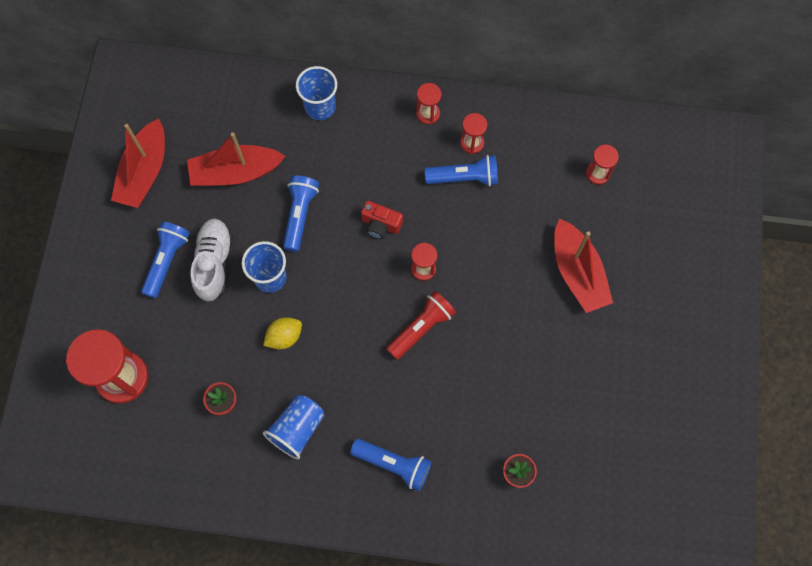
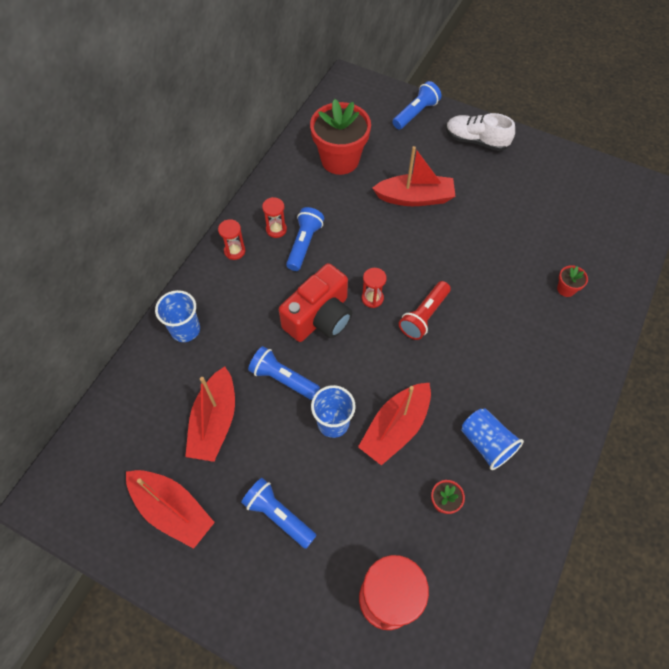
camera: 70 degrees left, 10 degrees down
(214, 263) = (299, 469): white shoe -> white shoe (476, 141)
(284, 337) = (395, 428): yellow lemon -> red boat
(380, 225) = (319, 317): red camera -> red camera, size x1.96
(394, 464) = (538, 374): blue flashlight -> blue flashlight (416, 113)
(421, 328) = (424, 316): red flashlight -> red flashlight turned 120 degrees counterclockwise
(597, 173) = (340, 160): red hourglass -> red flower pot

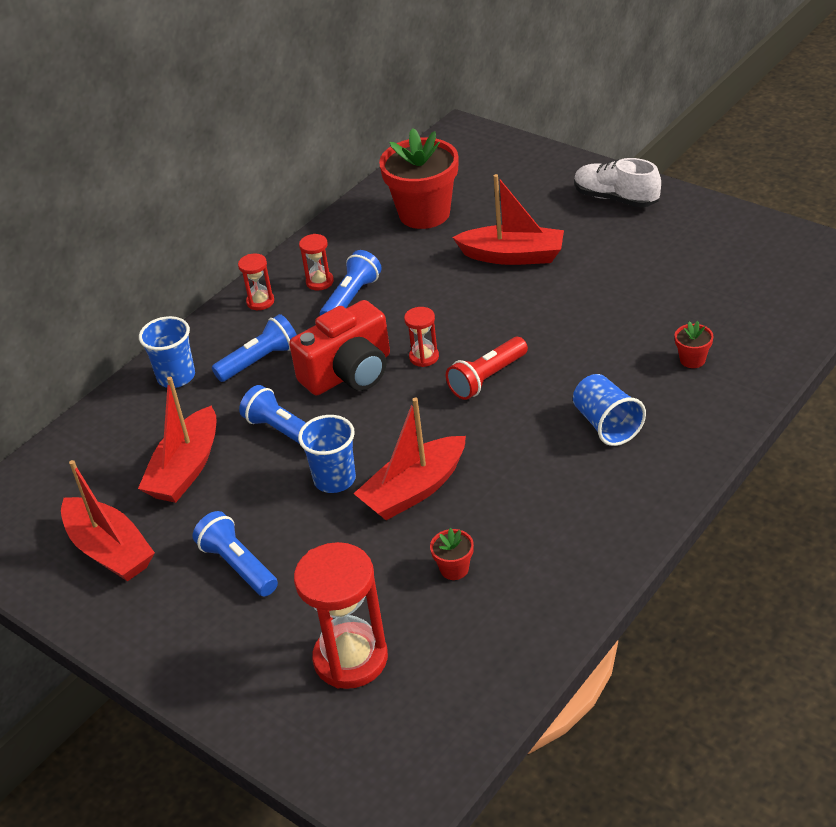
camera: 15 degrees right, 20 degrees down
(416, 113) = (541, 167): blue flashlight -> blue flashlight (260, 360)
(486, 443) = (530, 513): blue cup -> blue cup (606, 425)

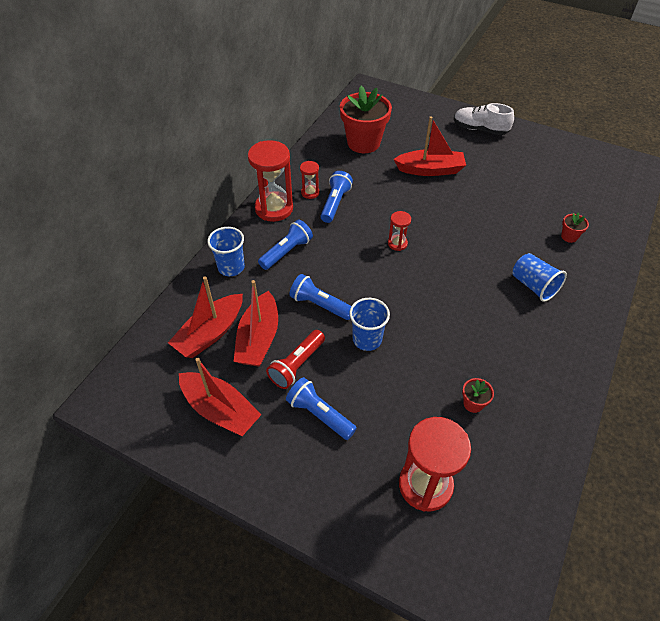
camera: 15 degrees left, 10 degrees up
(260, 302) = (274, 208): red hourglass -> red hourglass, size x2.03
(349, 373) = (351, 258): red camera -> none
(414, 490) = (424, 343): red boat -> red boat (210, 333)
(487, 378) = (444, 257): red flashlight -> red flashlight (297, 365)

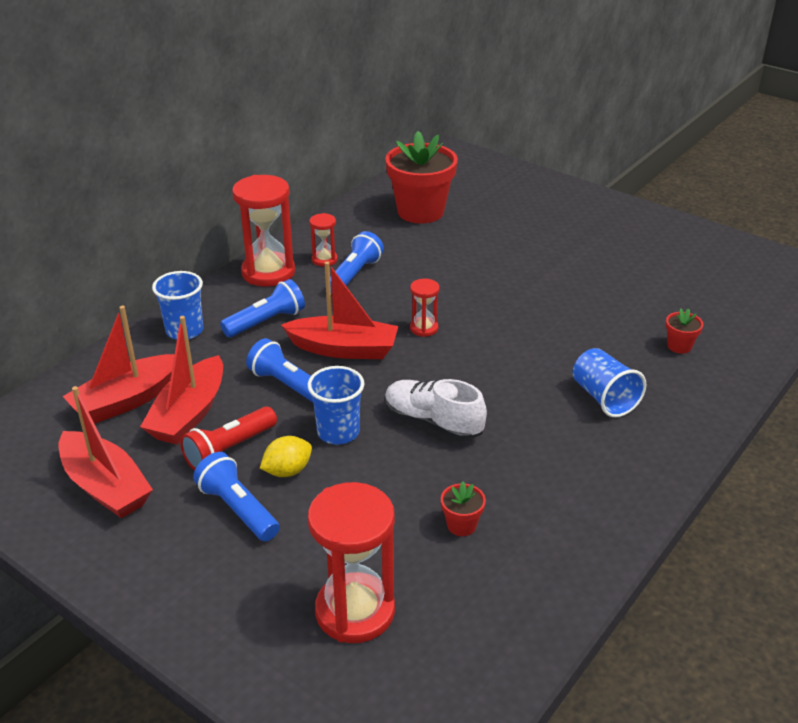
camera: 10 degrees right, 15 degrees down
(343, 377) = (287, 471): none -> yellow lemon
(430, 170) = (503, 250): red boat -> red boat (343, 349)
(480, 129) = (593, 211): white shoe -> white shoe (433, 423)

